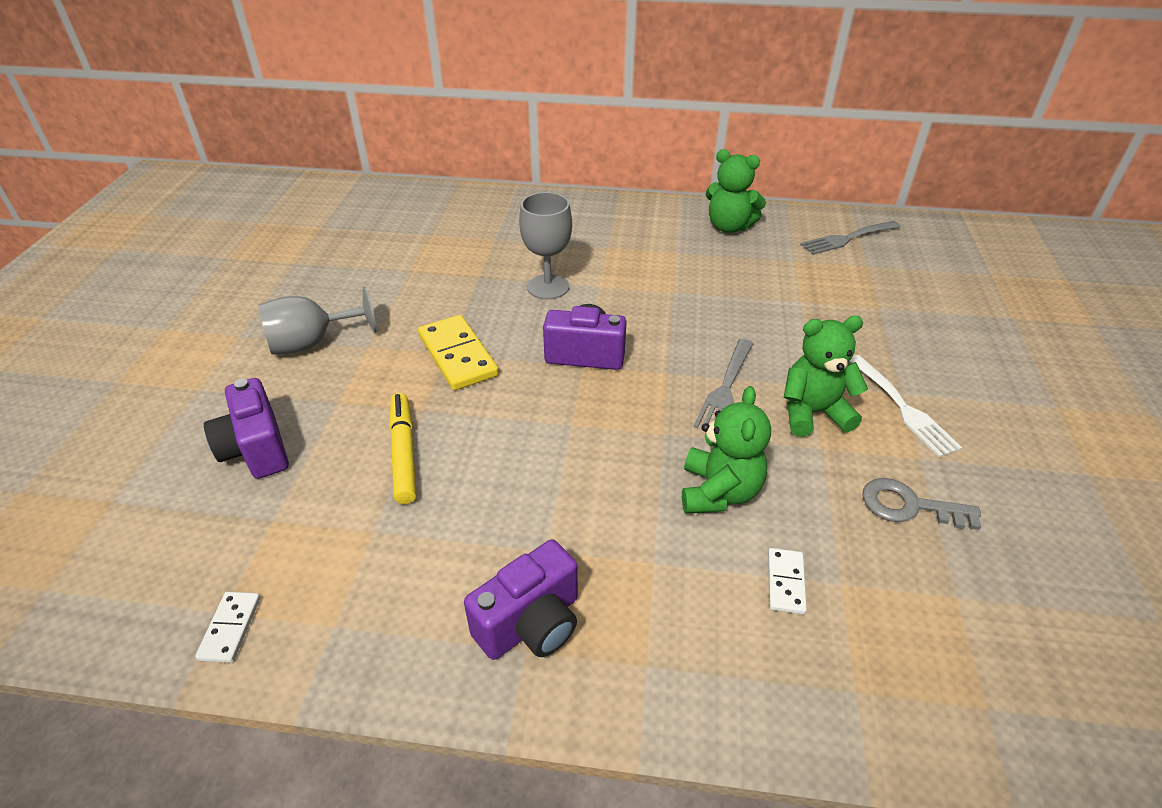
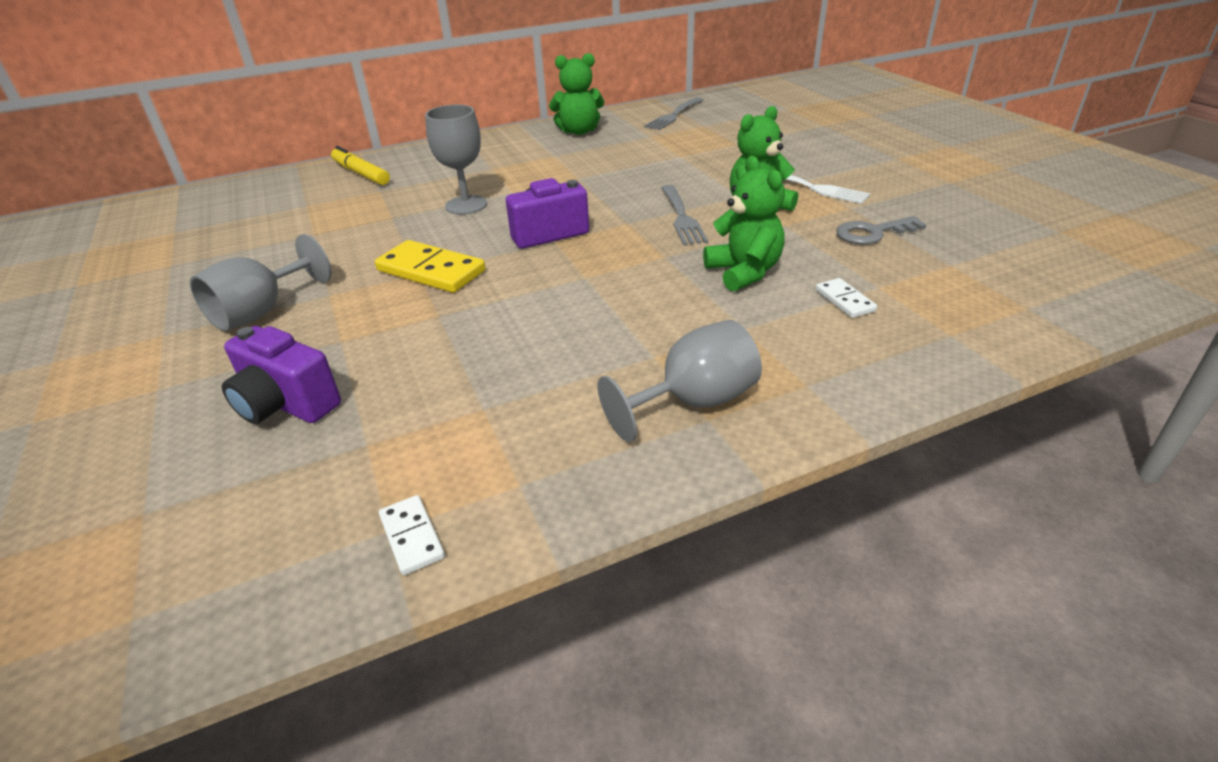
camera: 30 degrees left, 5 degrees down
(404, 453) = (452, 348): yellow marker -> yellow marker (361, 173)
(531, 624) = (694, 402): purple camera -> grey goblet

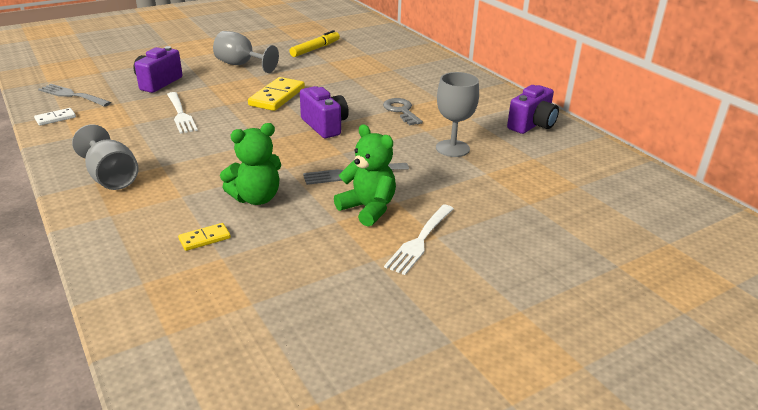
camera: 80 degrees right, 5 degrees down
(361, 173) = (419, 61): yellow marker -> yellow marker (315, 49)
(461, 358) = (180, 114): none -> white fork
(466, 205) = (370, 96): grey goblet -> grey goblet (452, 148)
(579, 131) = (532, 125): green teddy bear -> purple camera
(673, 115) = (600, 169): grey fork -> grey fork (72, 95)
(844, 300) = (204, 238): white domino -> yellow domino
(873, 233) = (318, 266): grey key -> grey key (401, 111)

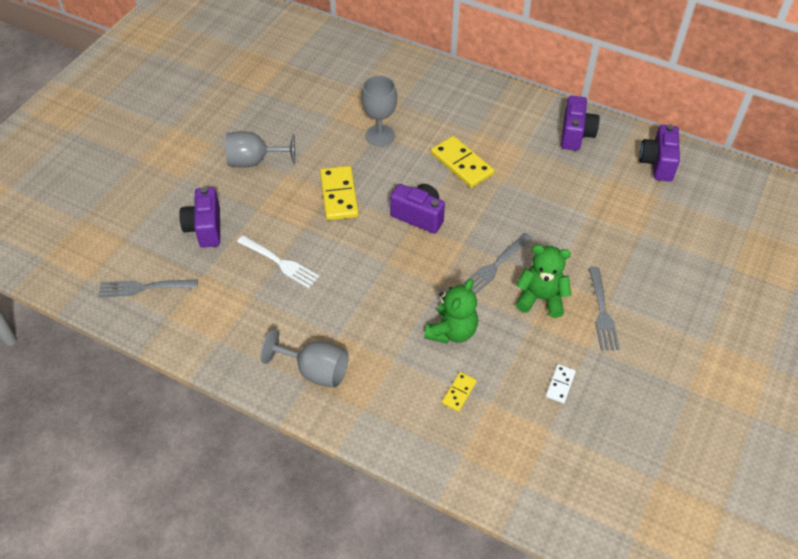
camera: 30 degrees left, 20 degrees up
(55, 118) = (170, 327): white domino -> white domino (560, 384)
(315, 49) = (299, 101): yellow marker -> none
(401, 111) = (461, 164): grey key -> yellow domino
(420, 241) = (602, 312): white fork -> grey fork
(452, 148) = (541, 195): grey goblet -> grey goblet (380, 135)
(601, 165) = (657, 163): none -> purple camera

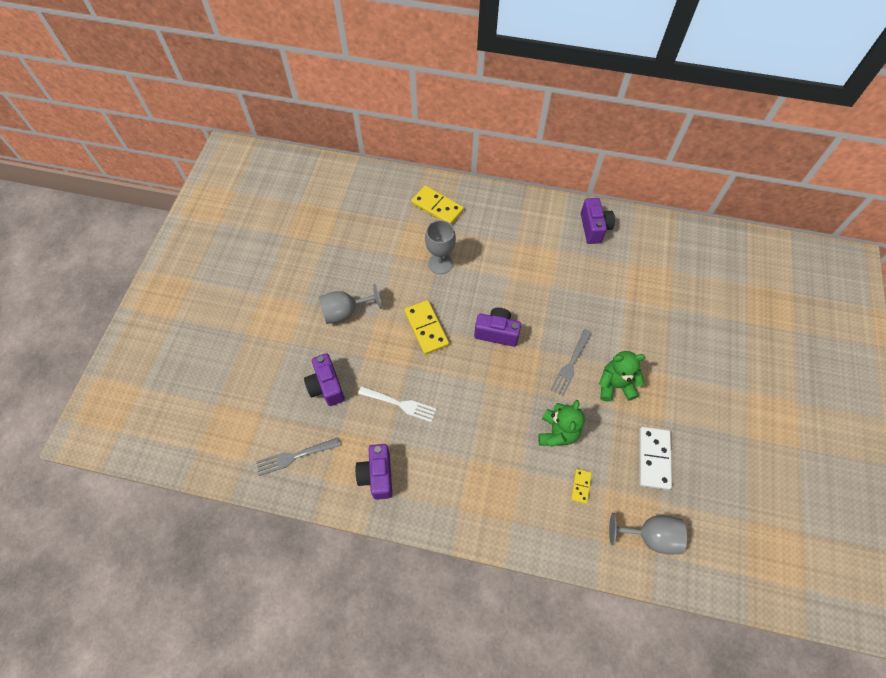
camera: 15 degrees left, 10 degrees up
(315, 371) = (463, 497): grey goblet -> grey goblet (650, 536)
(461, 164) = (514, 276): yellow domino -> yellow domino (437, 207)
(560, 384) = (654, 458): white domino -> white domino, size x1.91
(602, 312) = (664, 386): grey fork -> none
(657, 163) = (663, 241): purple camera -> purple camera (377, 475)

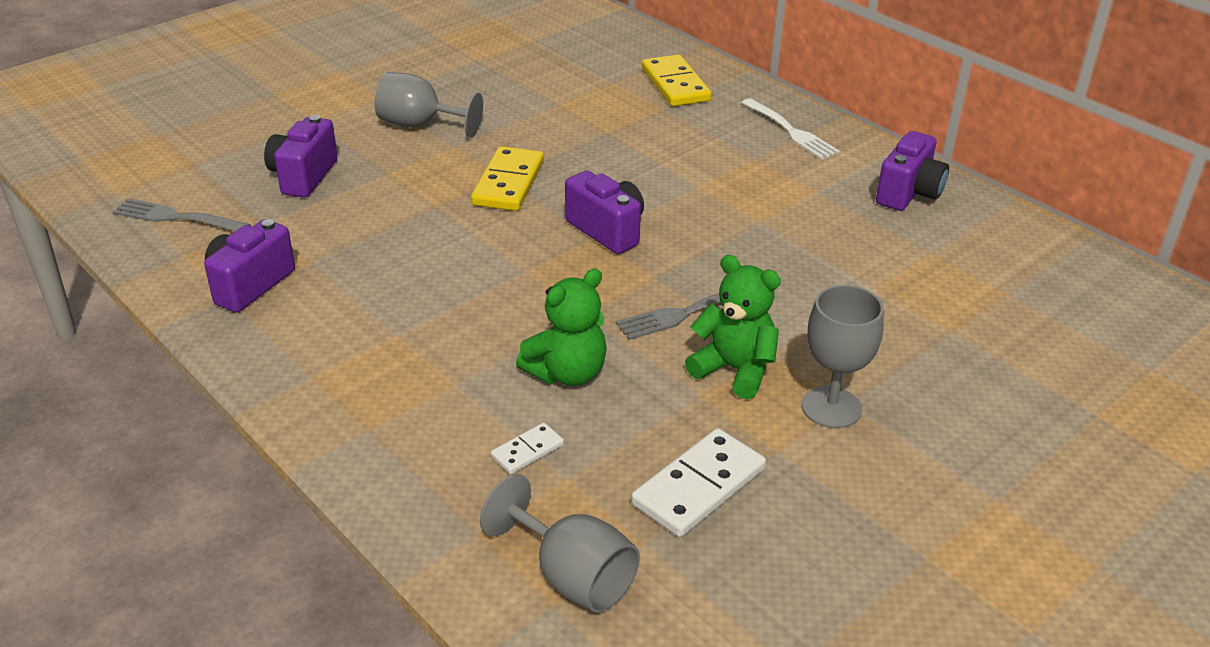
camera: 35 degrees right, 25 degrees down
(400, 404) = (374, 235): white fork -> white fork (791, 131)
(440, 263) = (610, 134): grey goblet -> grey goblet (831, 407)
(580, 486) = (527, 451): yellow domino -> white domino

